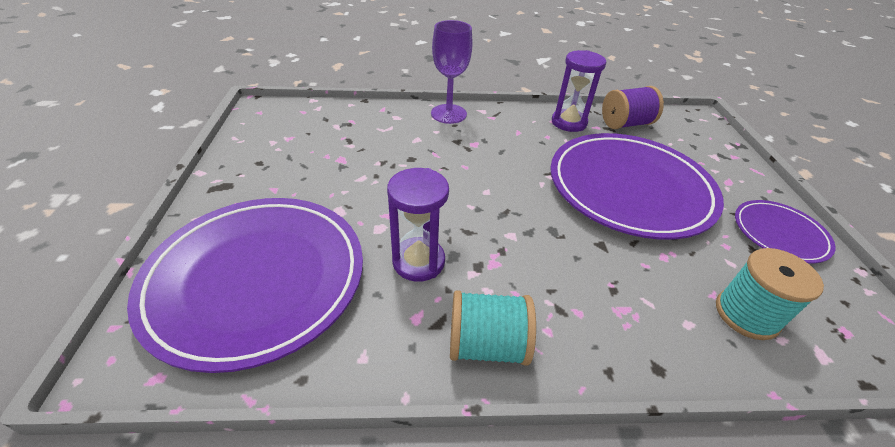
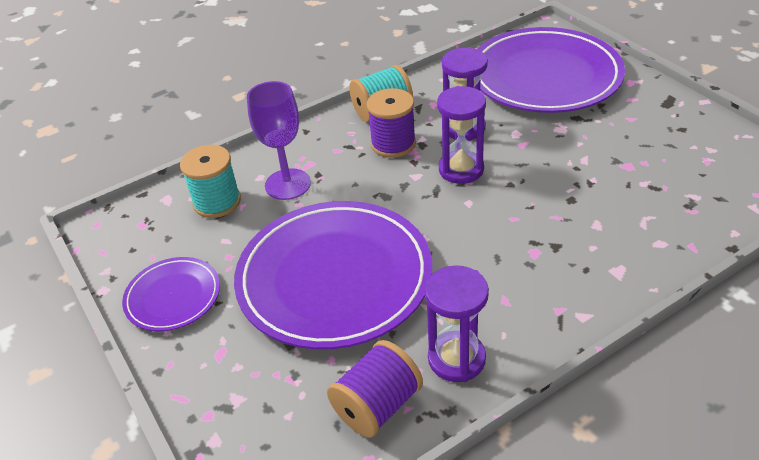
camera: 155 degrees right, 0 degrees up
(448, 114) = (613, 283): purple goblet -> purple goblet (287, 184)
(466, 220) = (461, 169): none -> purple hourglass
(508, 284) = (393, 144): none -> purple spool

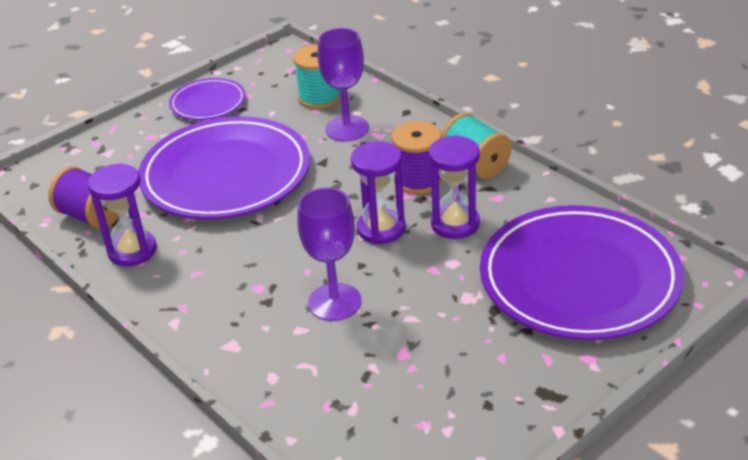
camera: 80 degrees right, 5 degrees down
(561, 201) = (335, 302): none -> purple goblet

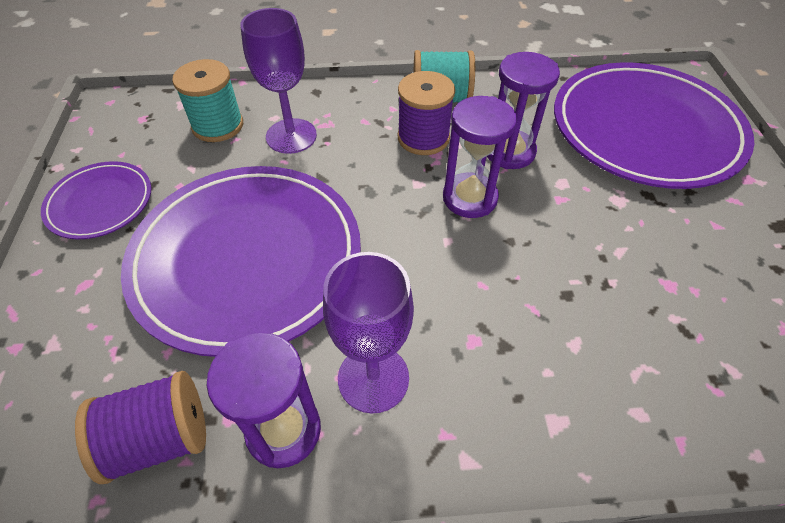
camera: 55 degrees left, 15 degrees up
(335, 302) = (552, 291): purple goblet -> purple goblet (373, 378)

